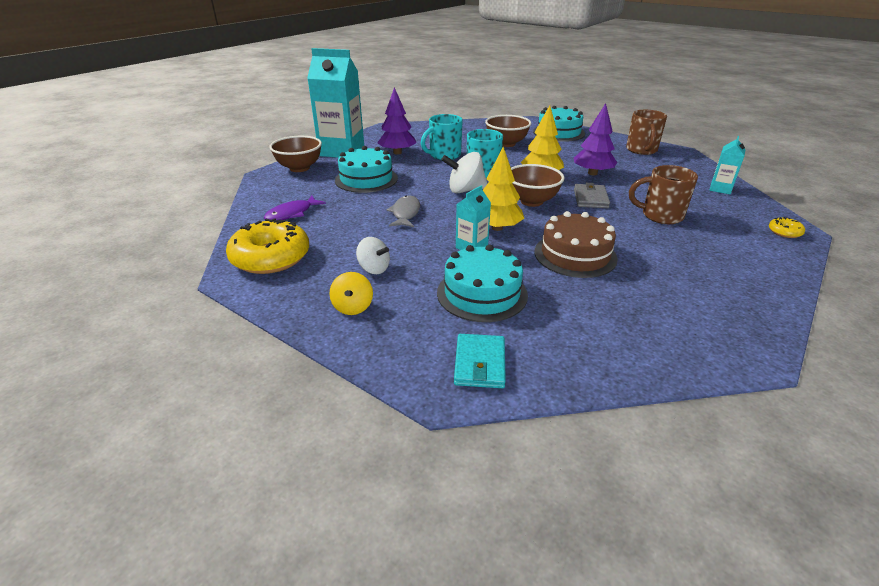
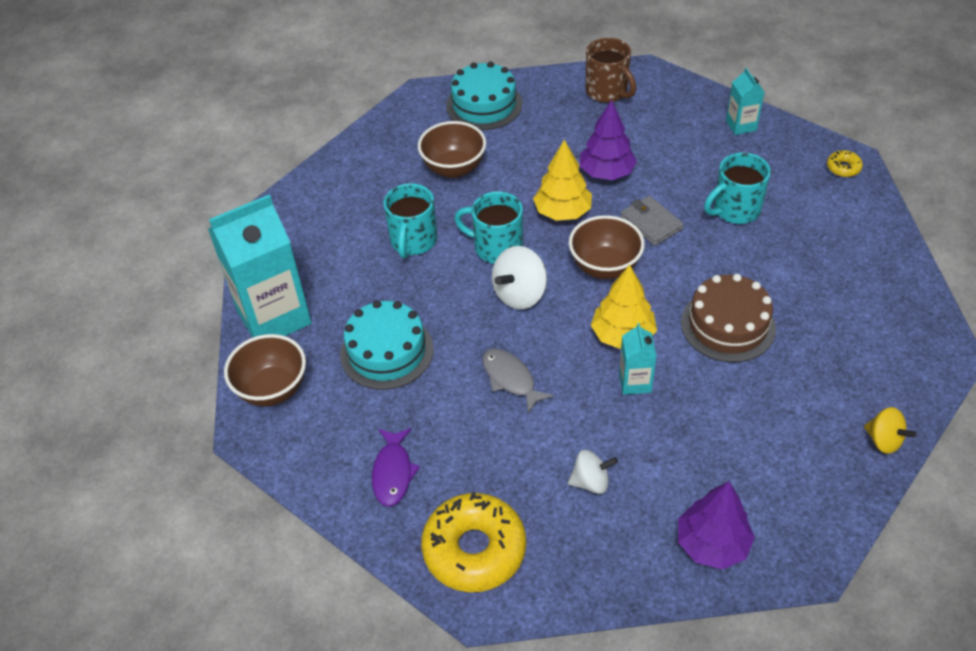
camera: 40 degrees left, 15 degrees up
(353, 307) = (639, 542): yellow spinning top -> yellow spinning top (884, 440)
(397, 153) = (350, 273): purple tree -> purple tree (712, 544)
(479, 363) = (801, 514): turquoise wallet -> none
(482, 293) = (715, 437): turquoise cake -> none
(660, 216) = (735, 210): brown mug -> turquoise mug

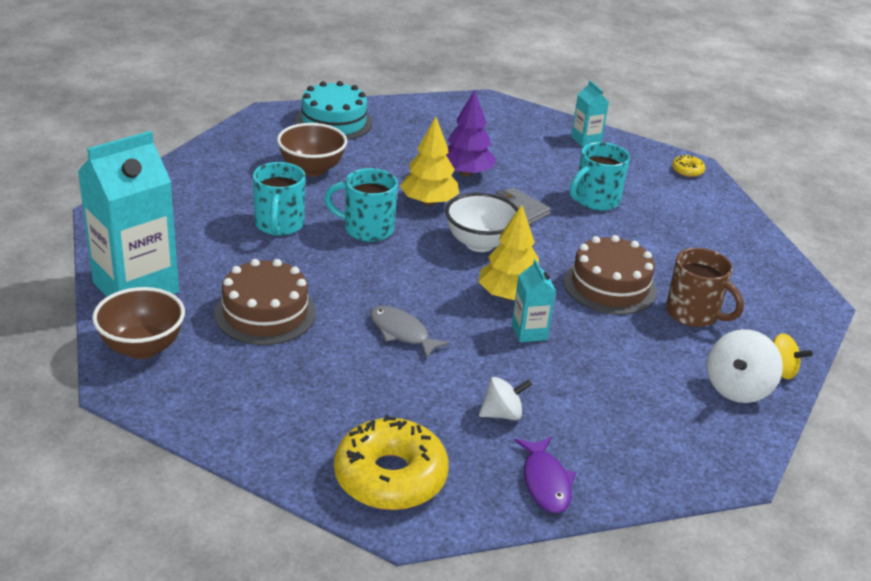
camera: 15 degrees left, 15 degrees down
(387, 351) = (265, 313): turquoise cake -> brown cake
(393, 472) = (289, 414): purple fish -> purple fish (545, 482)
(520, 294) = (398, 265): white spinning top -> white spinning top (737, 388)
(604, 267) = (479, 243): brown bowl -> white bowl
(607, 92) = (454, 114): brown mug -> brown mug (693, 314)
(712, 544) = (637, 460): purple tree -> none

